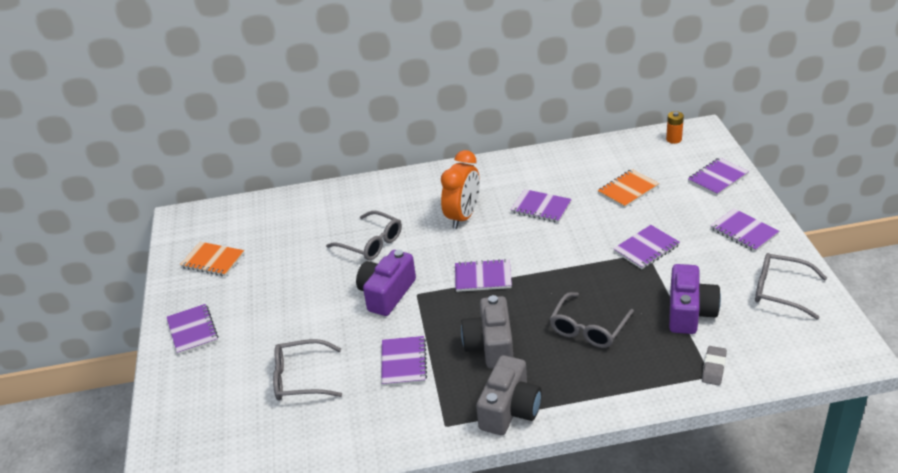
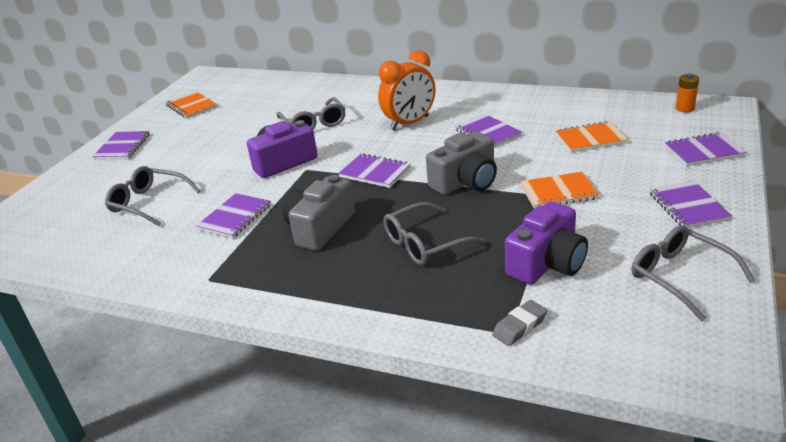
camera: 30 degrees right, 5 degrees down
(510, 409) = (275, 287): grey camera -> grey camera (466, 182)
(646, 248) = (558, 192): purple notebook -> orange notebook

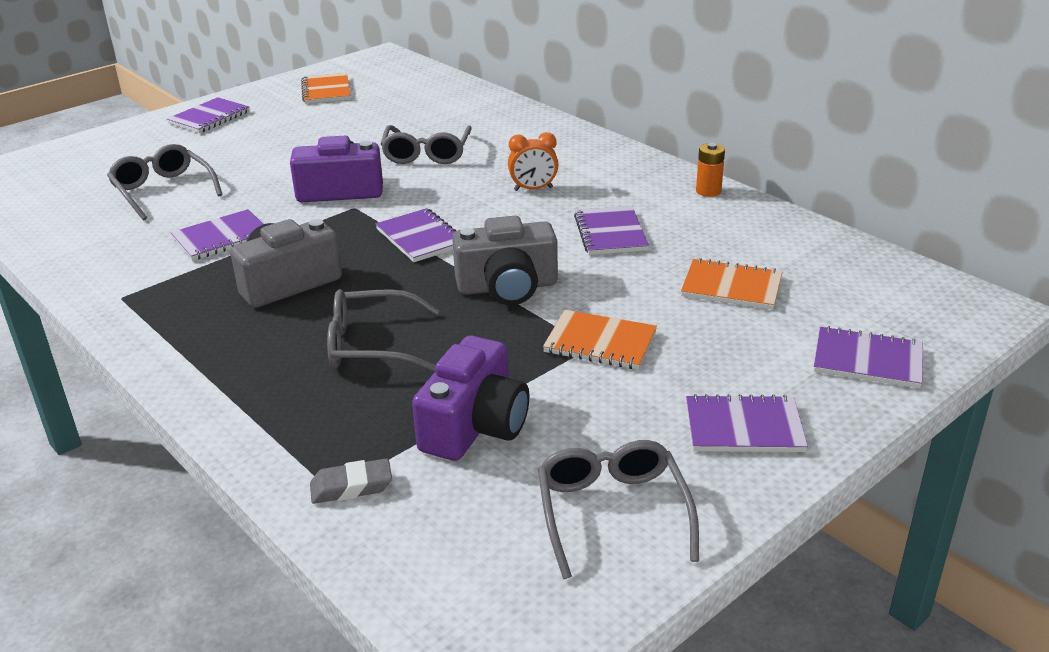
camera: 25 degrees right, 0 degrees up
(409, 123) = (533, 189): orange clock -> orange clock, size x0.58
(547, 263) = (475, 426): purple camera -> purple camera turned 45 degrees counterclockwise
(684, 108) = (921, 290): orange battery -> orange battery (708, 191)
(688, 207) = (744, 427): purple notebook -> purple notebook turned 75 degrees clockwise

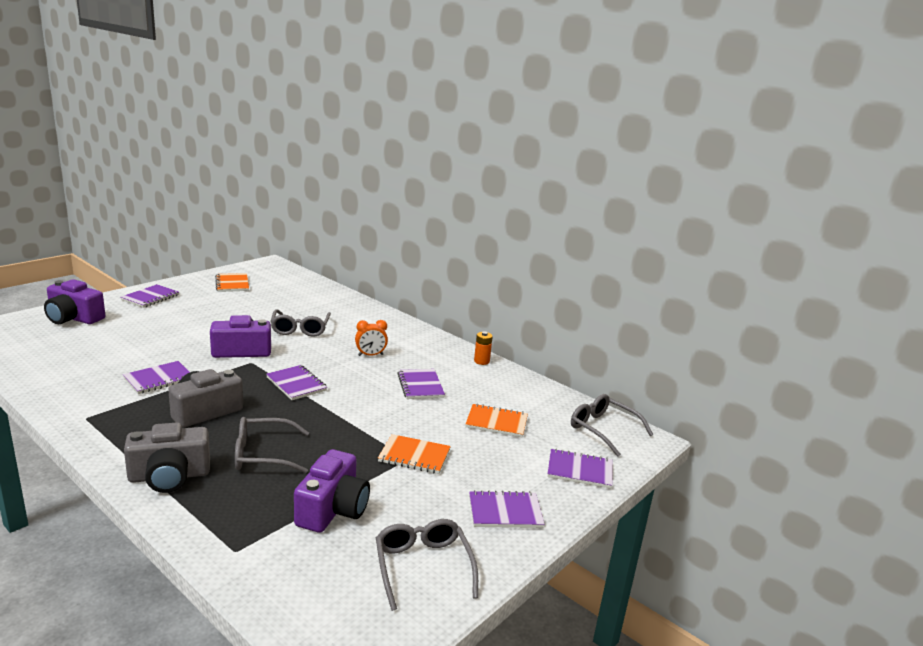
camera: 10 degrees left, 10 degrees down
(103, 153) = (73, 318): none -> purple camera
(163, 191) = (117, 346): grey glasses -> grey glasses (603, 430)
(351, 487) = (249, 550): grey eraser -> none
(507, 287) = (354, 418): grey camera -> grey camera (169, 476)

